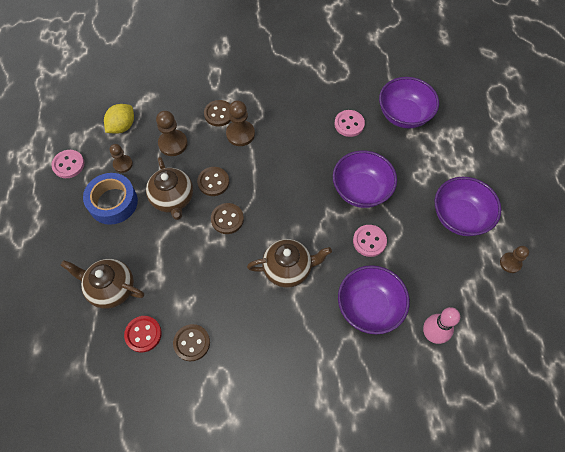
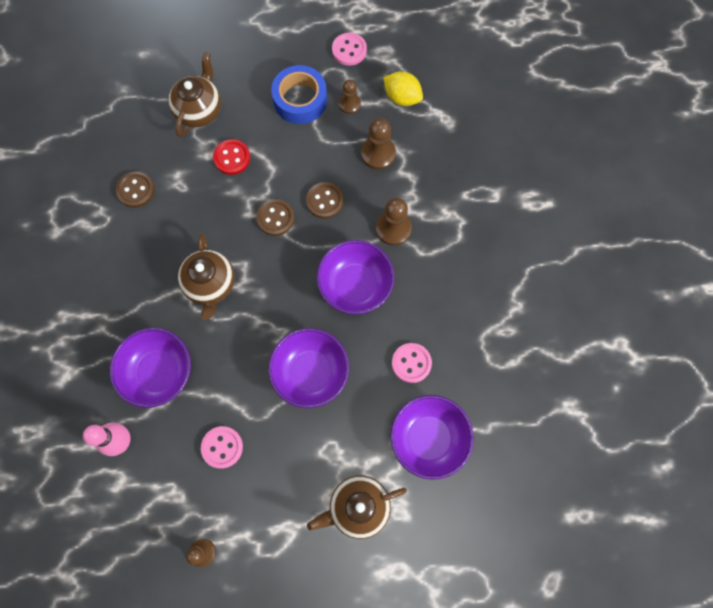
camera: 90 degrees right, 10 degrees up
(143, 334) = (149, 145): red button -> red button (232, 158)
(173, 199) = (303, 160): brown teapot -> brown teapot (358, 507)
(219, 114) = (423, 202): brown button -> none
(369, 241) = (240, 378): pink button -> pink button (222, 447)
(459, 217) = (269, 495): purple bowl -> purple bowl (355, 285)

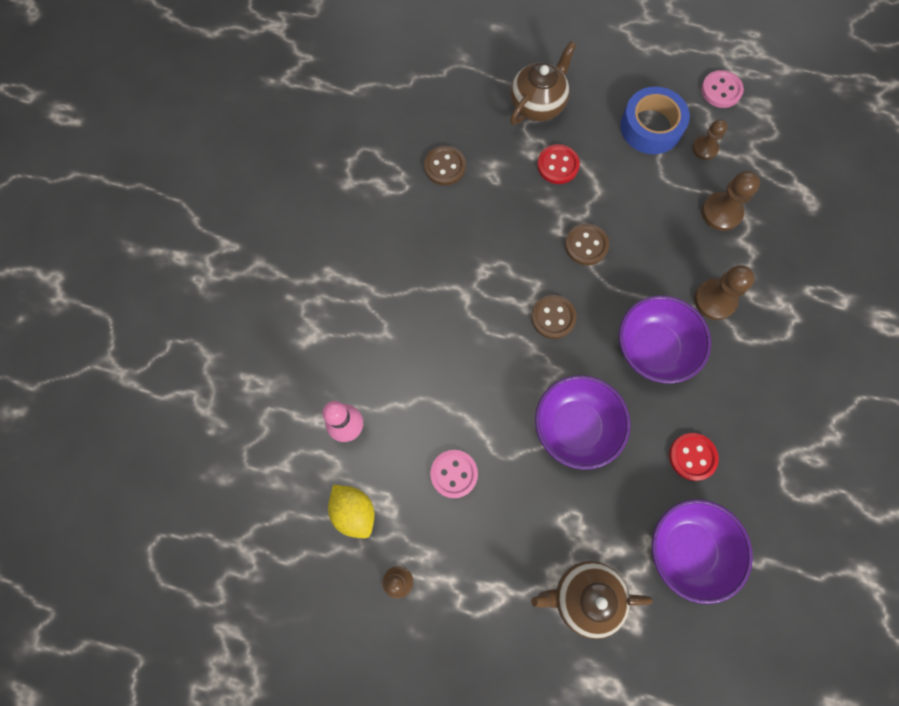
camera: 20 degrees right, 0 degrees up
(159, 372) = (411, 368): purple bowl -> none
(211, 285) = (494, 293): brown teapot -> none
(324, 201) = (646, 244): brown button -> brown button (553, 317)
(402, 97) = (766, 159): yellow lemon -> yellow lemon (354, 512)
(411, 363) = (692, 457): pink button -> red button

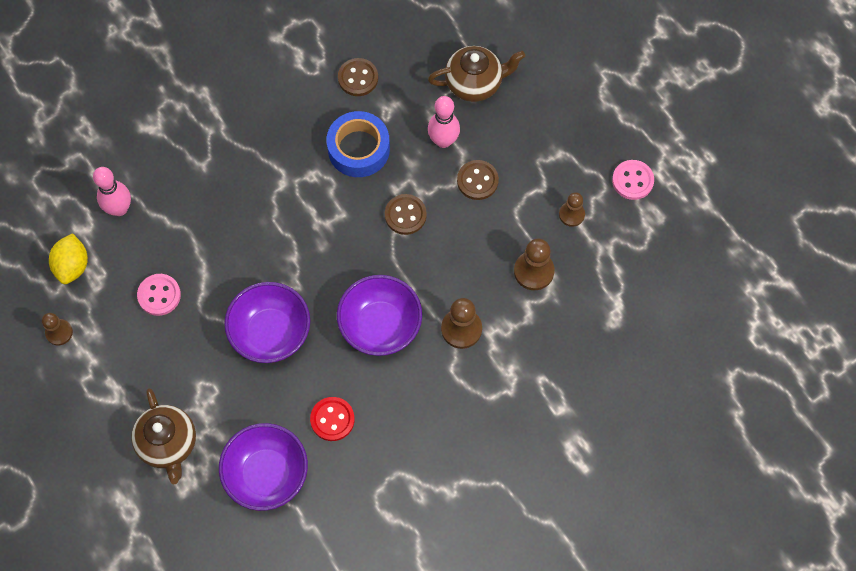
camera: 40 degrees right, 5 degrees down
(553, 317) = (330, 247): brown button -> brown button (477, 181)
(557, 165) = (443, 141): red button -> pink bowling pin
(584, 596) = (168, 444): brown teapot -> brown teapot turned 150 degrees counterclockwise
(651, 127) = (545, 166): blue tape -> blue tape (358, 149)

